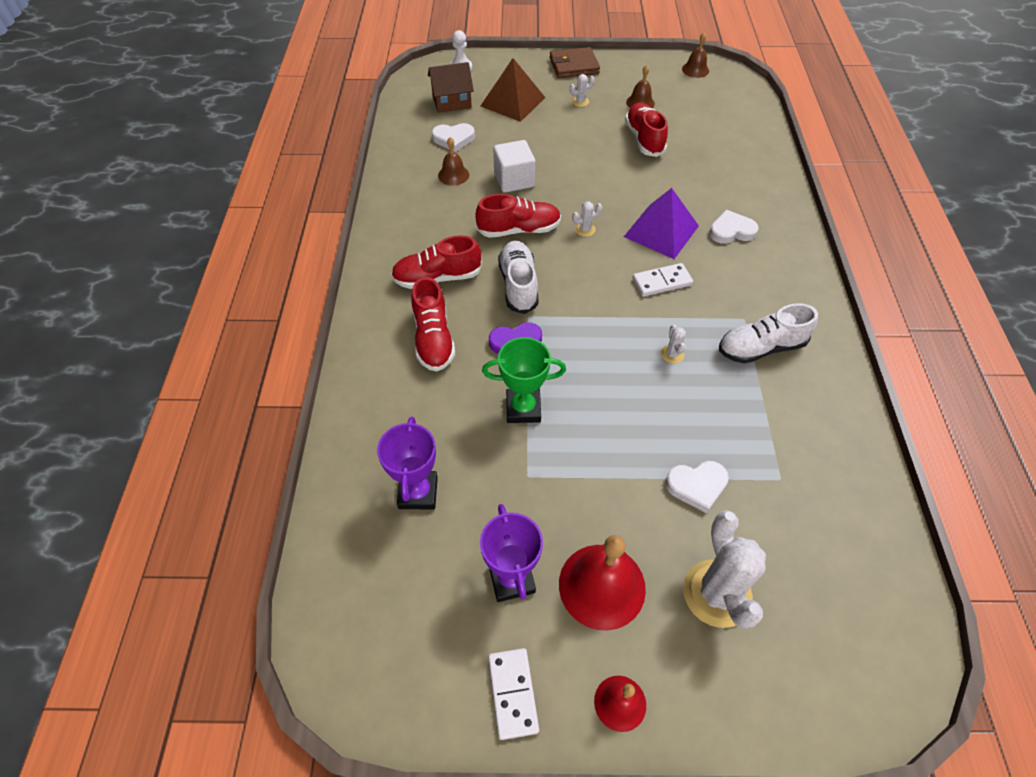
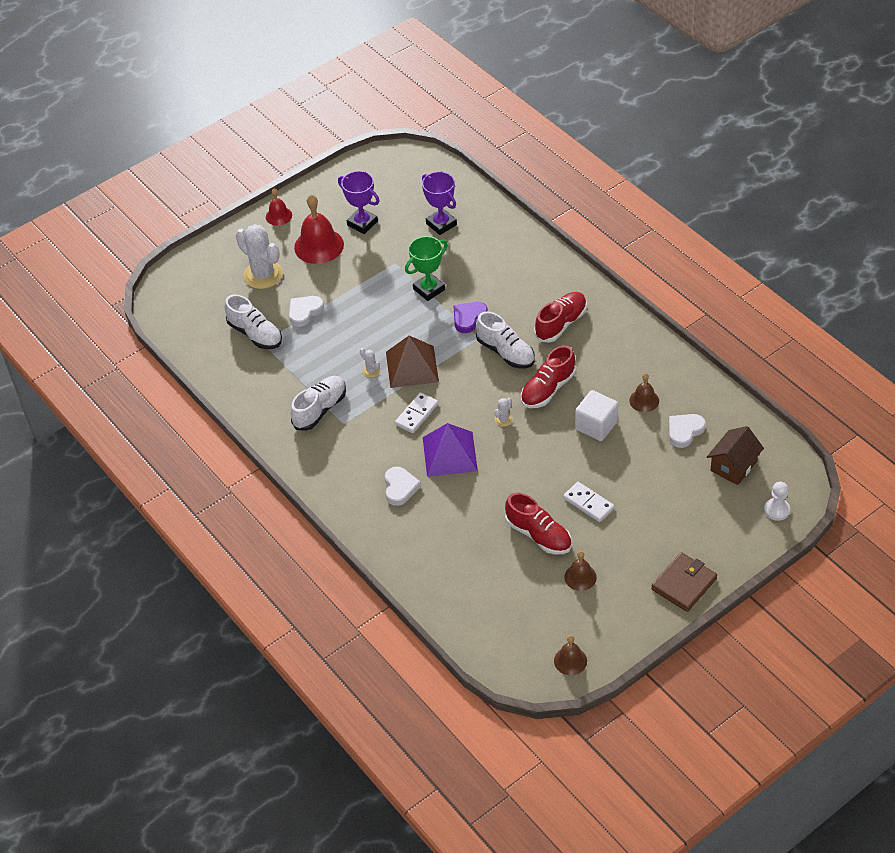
camera: 145 degrees right, 5 degrees down
(433, 339) = (519, 290): red shoe -> none
(513, 101) = (686, 501): brown pyramid -> brown pyramid (412, 366)
(513, 693) = (325, 192): white domino -> white domino (588, 503)
(580, 102) = (631, 541): white cactus -> none
(731, 231) = (400, 487): white heart -> white heart turned 45 degrees counterclockwise
(783, 498) = (255, 334): none -> white shoe

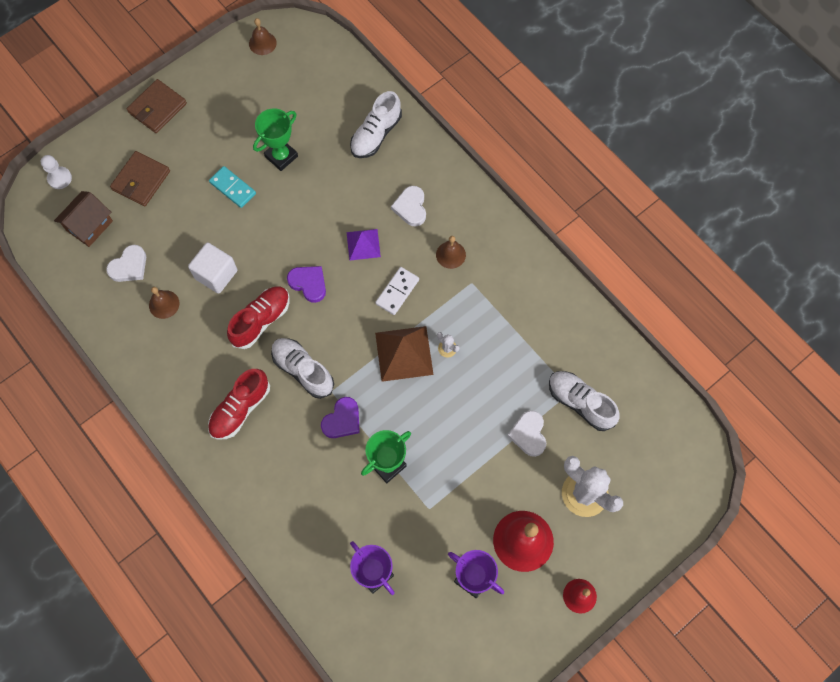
camera: 175 degrees right, 20 degrees up
(304, 312) = (528, 434): white heart -> white heart turned 135 degrees clockwise
(320, 409) = (497, 300): white shoe -> white shoe (376, 134)
(449, 454) = (363, 244): purple pyramid -> purple pyramid, size x0.63
(503, 419) = (308, 284): white cactus -> purple heart
(539, 535) = (281, 156): red shoe -> green trophy
(580, 577) = (247, 116): brown bell -> brown bell (450, 254)
(588, 503) = (233, 188): white domino -> turquoise domino
(688, 509) = (141, 180): none -> brown wallet

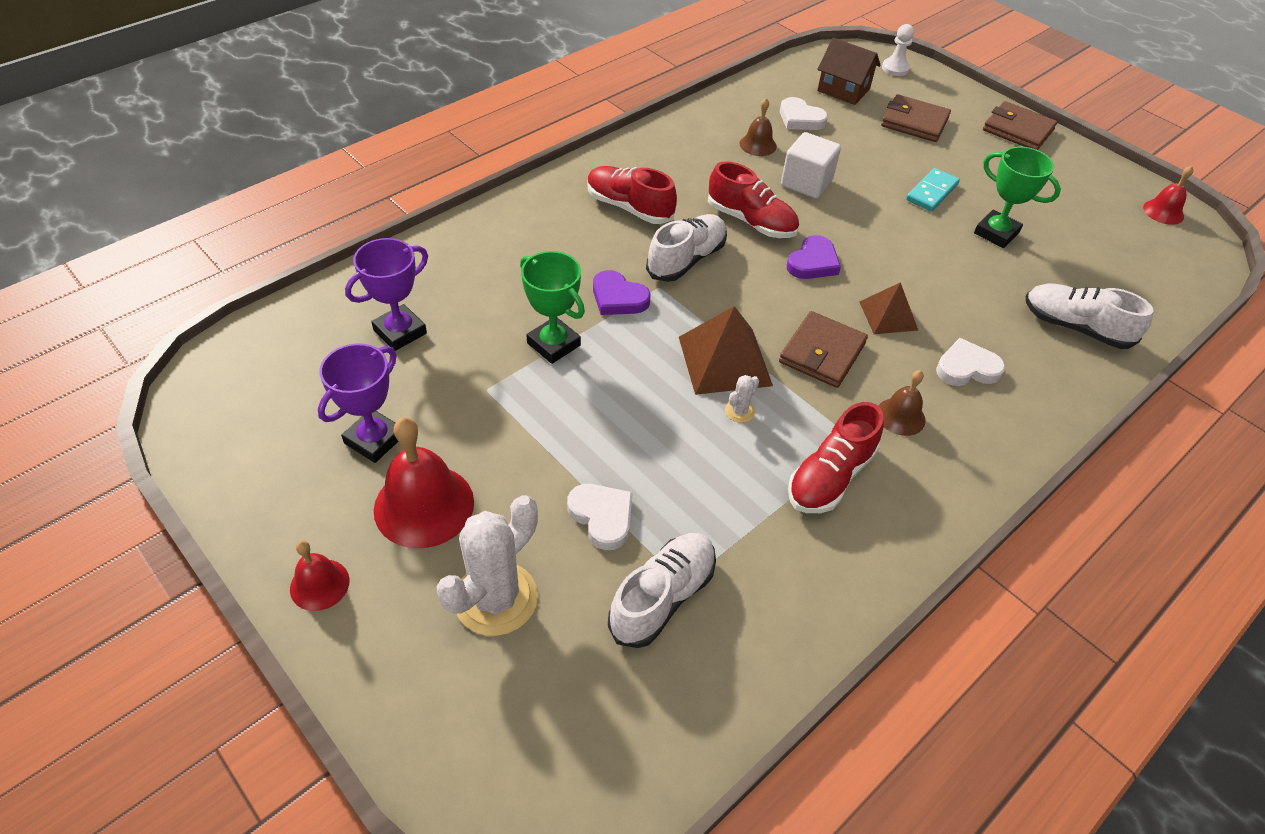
camera: 85 degrees right, 20 degrees down
(262, 43) = (1163, 212): brown bell -> red bell
(363, 244) = (888, 315): purple pyramid -> brown pyramid
(397, 291) = (822, 353): white domino -> brown wallet
(497, 303) = (830, 477): none -> red shoe
(528, 434) = (602, 517): white heart -> white heart turned 60 degrees clockwise

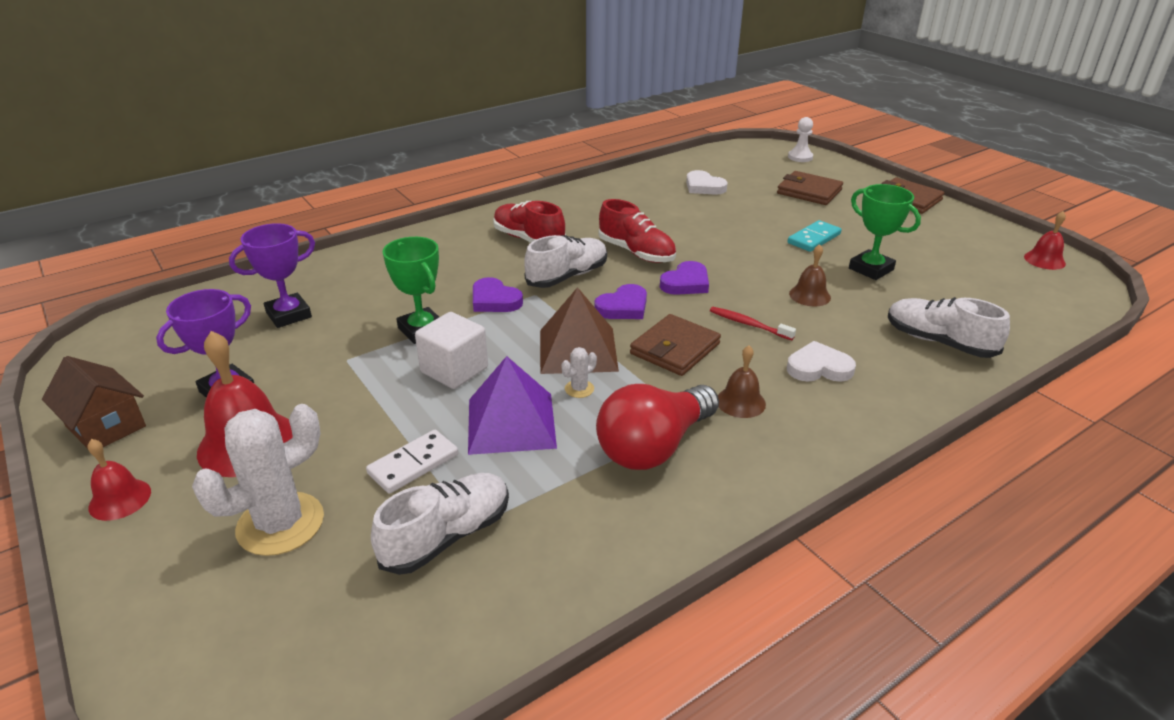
camera: 10 degrees right, 15 degrees down
(602, 517) = (413, 464): white heart -> white domino
(684, 459) = (511, 423): none -> purple pyramid
(756, 299) = (623, 307): none -> purple heart
(758, 145) = (659, 202): brown bell -> brown bell (809, 295)
(806, 183) = (696, 228): white cube -> white cube (454, 370)
(830, 477) = (654, 446): red shoe -> red light bulb
(843, 90) = (748, 169): brown house -> brown house (105, 426)
(888, 315) = (748, 324): brown pyramid -> red toothbrush

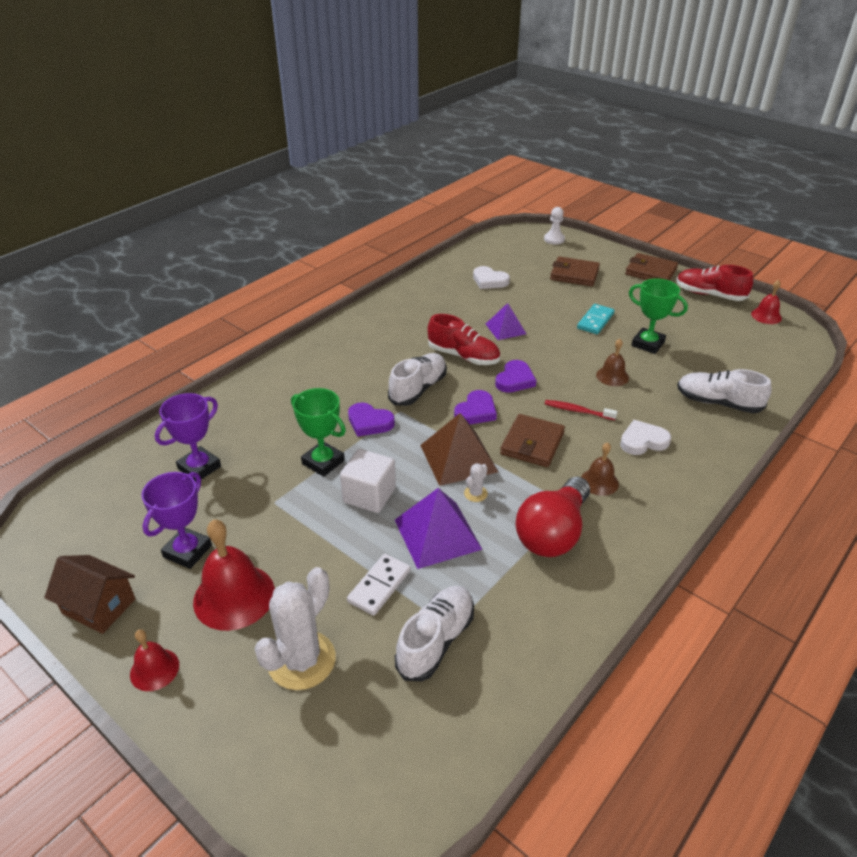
camera: 15 degrees left, 5 degrees up
(528, 239) = (369, 357): red shoe -> red shoe (709, 295)
(700, 233) = (505, 328): none -> purple pyramid

